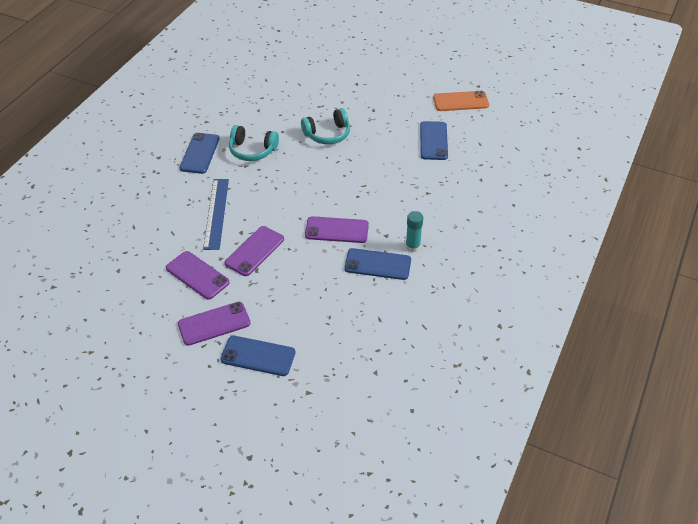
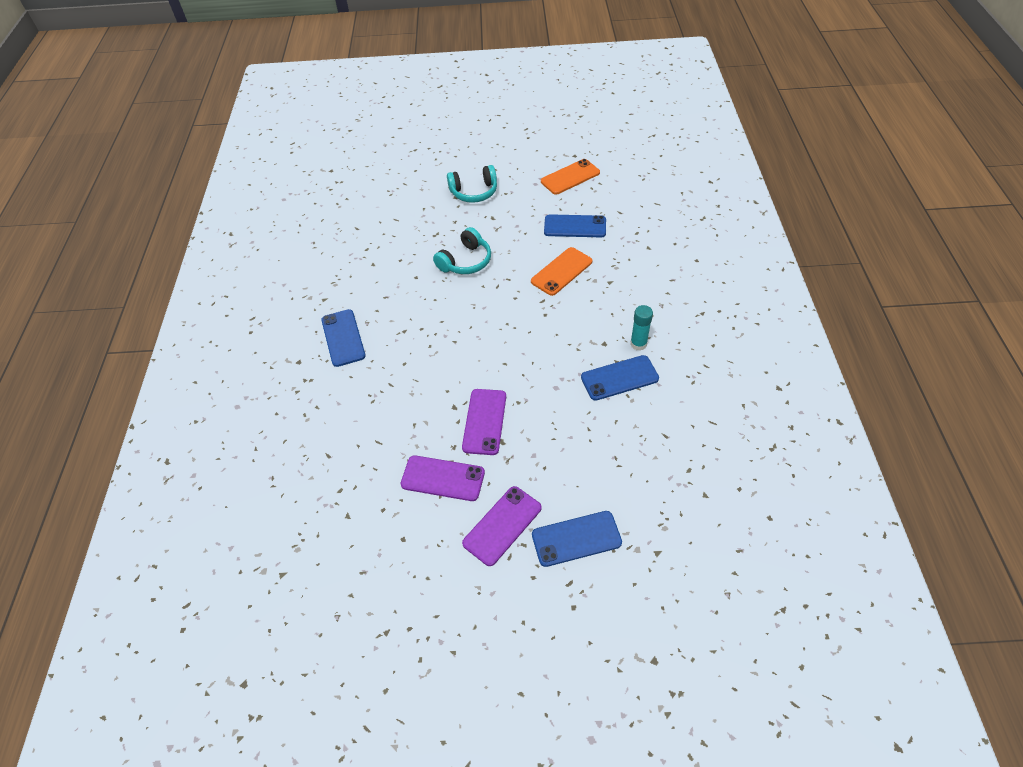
camera: 25 degrees left, 5 degrees up
(216, 213) = (411, 397): blue ruler -> none
(252, 150) = (399, 311): turquoise headphones -> turquoise headphones (474, 192)
(336, 230) = (551, 359): purple phone -> none
(395, 170) = (561, 271): none -> orange phone
(433, 141) = (575, 226): blue phone -> blue phone turned 60 degrees counterclockwise

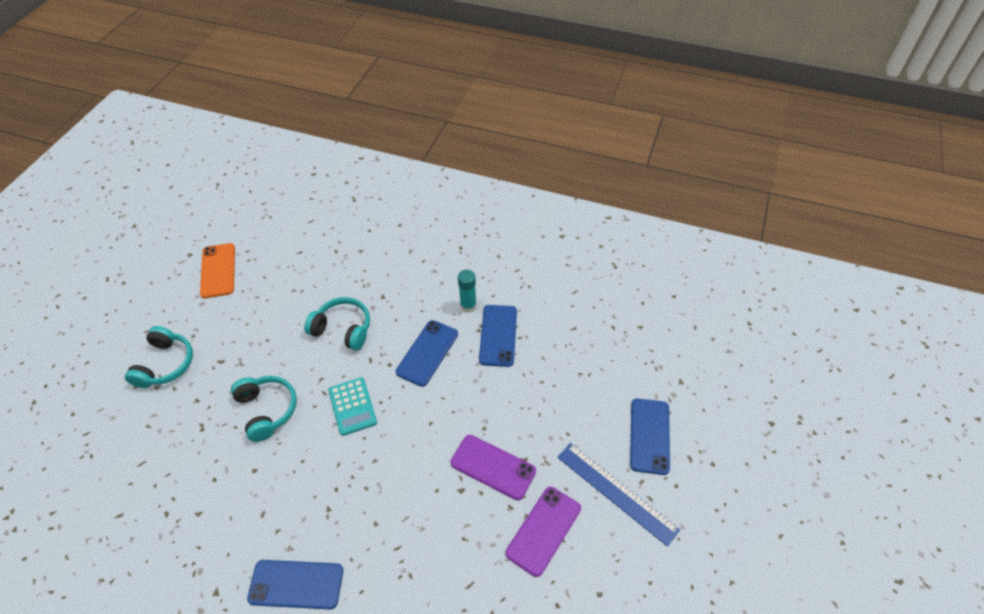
camera: 70 degrees left, 0 degrees up
(494, 308) = (352, 406): none -> turquoise calculator
(502, 525) = (616, 492): purple phone -> blue ruler
(561, 271) = (343, 329): orange phone -> turquoise headphones
(575, 226) = (291, 294): blue phone -> blue phone (427, 353)

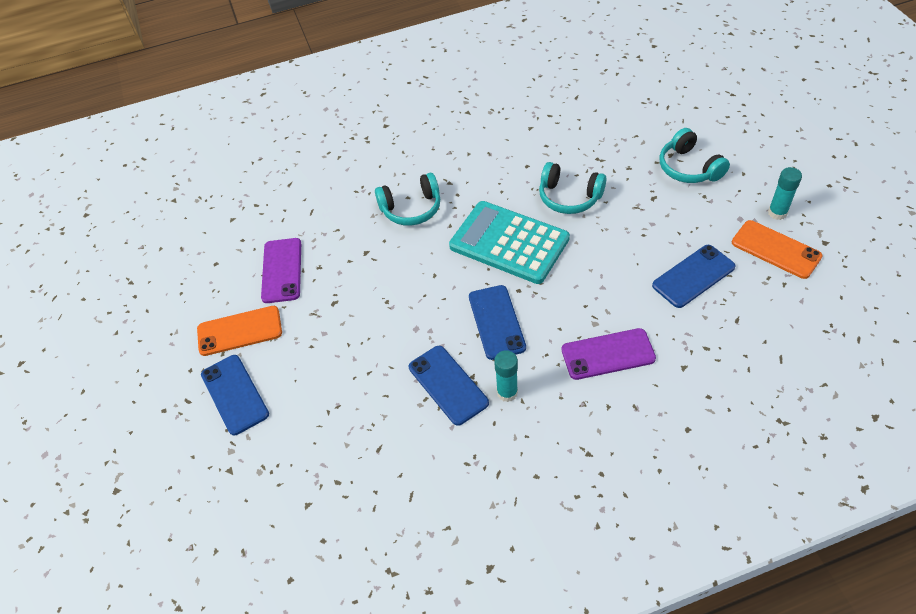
camera: 145 degrees right, 0 degrees up
(178, 290) = (777, 213): none -> turquoise glue stick
(296, 584) = (424, 143): blue phone -> blue phone (693, 276)
(343, 329) = (594, 287): turquoise headphones -> turquoise headphones (411, 209)
(352, 406) = (509, 243): turquoise calculator -> turquoise calculator, size x1.81
(493, 467) = (354, 281): purple phone -> purple phone (608, 354)
(616, 492) = (239, 331): blue ruler -> orange phone

